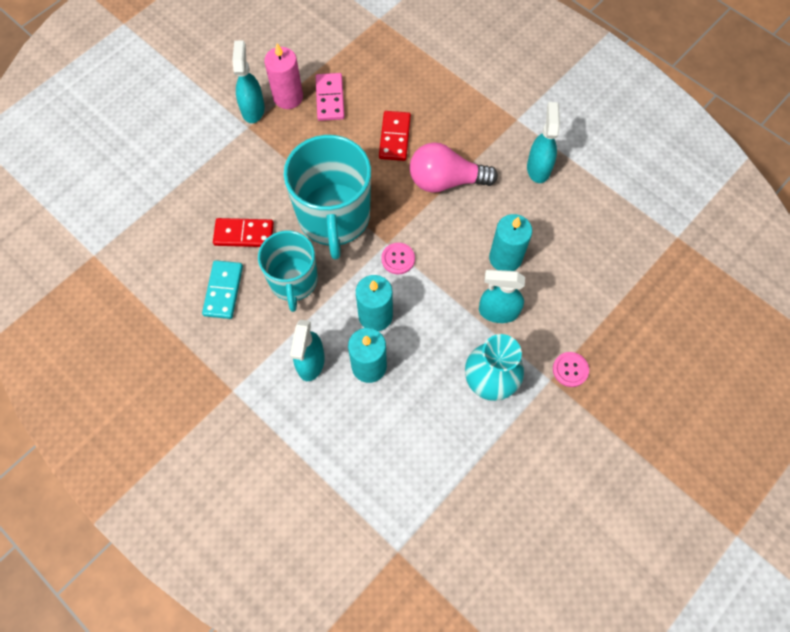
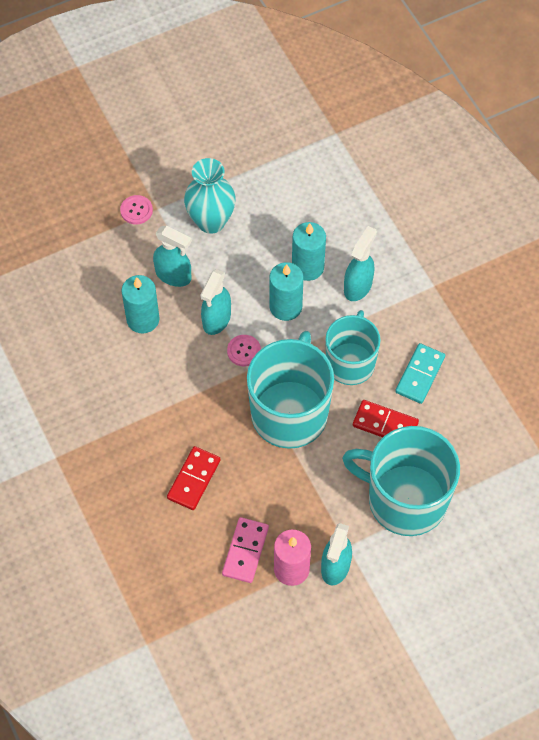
camera: 160 degrees left, 5 degrees down
(209, 177) = (405, 499): none -> turquoise mug
(445, 181) = (163, 413): pink light bulb -> none
(538, 168) = (63, 396): turquoise spray bottle -> turquoise spray bottle (216, 320)

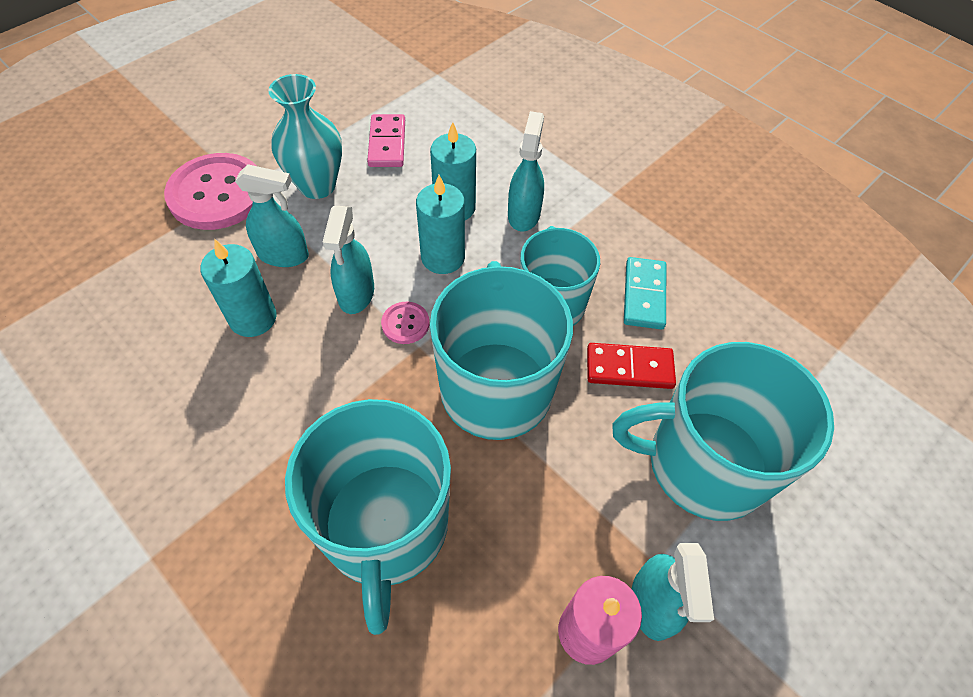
camera: 20 degrees left, 5 degrees down
(136, 210) = (217, 194): pink button -> pink button, size x2.25
(193, 479) = (385, 527): red domino -> turquoise mug
(245, 551) = (503, 624): pink domino -> pink domino (387, 143)

